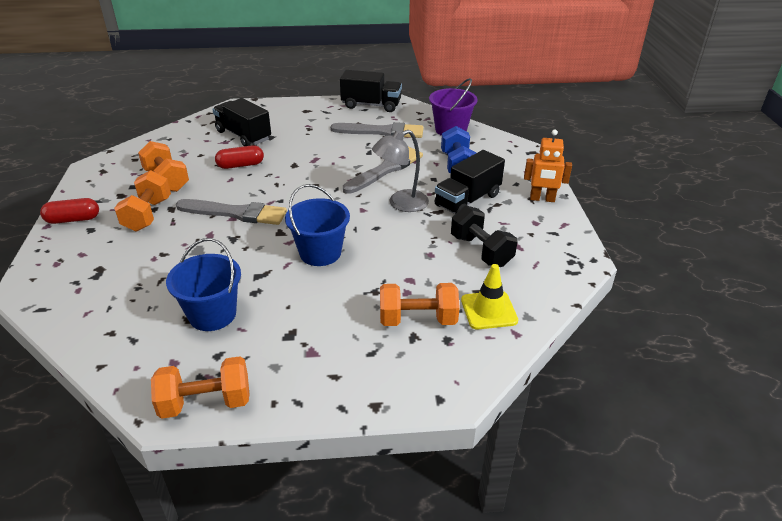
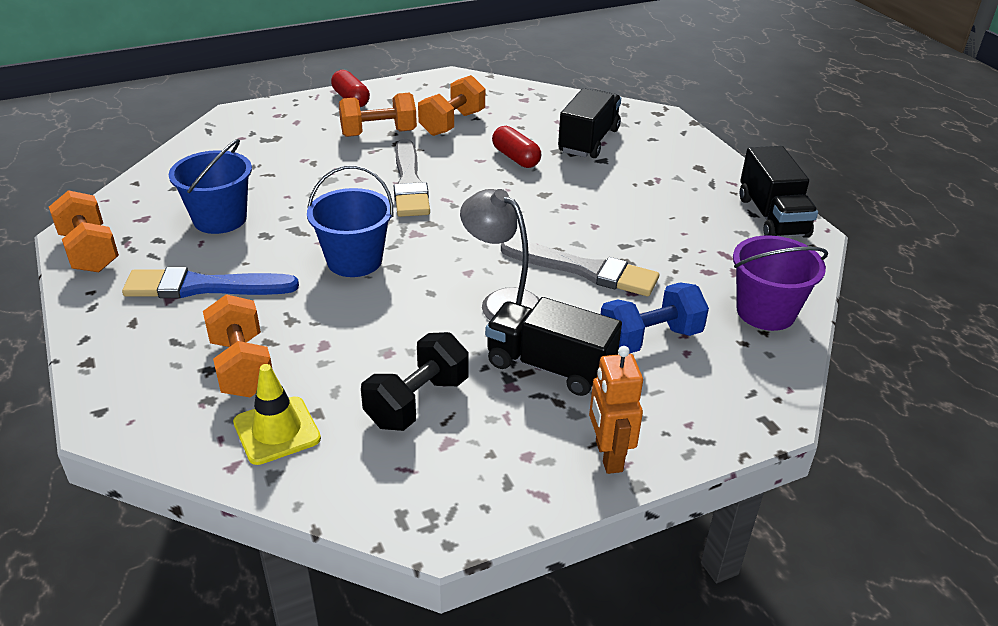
camera: 70 degrees right, 0 degrees up
(308, 331) = (203, 287): none -> blue brush
(381, 132) = (695, 244): grey brush -> none

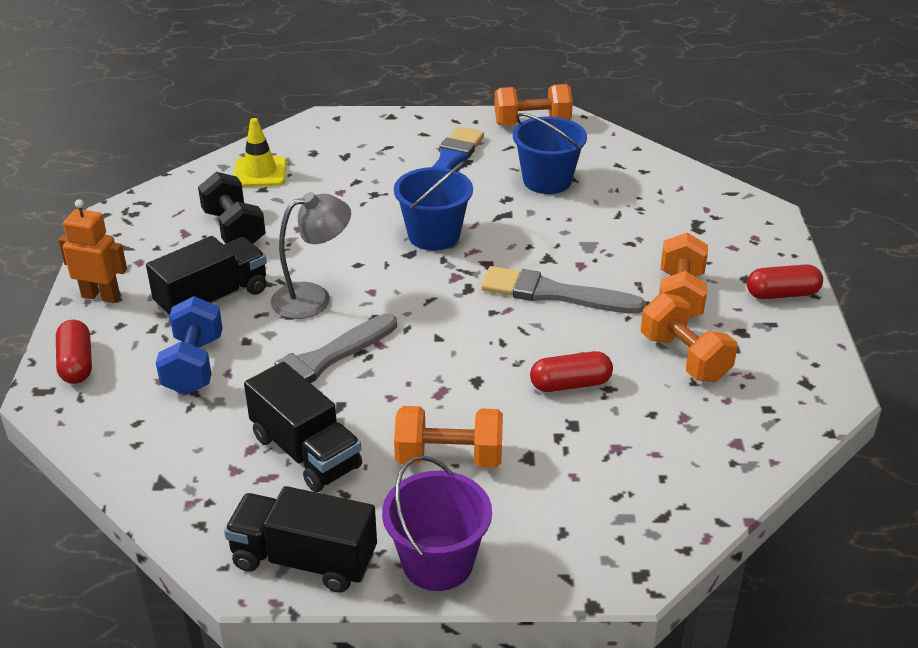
camera: 115 degrees right, 0 degrees up
(242, 367) = (336, 168): orange dumbbell -> orange dumbbell (449, 457)
(588, 141) = (585, 463): black truck -> black truck (306, 452)
(716, 418) = (77, 364): none -> red capsule
(765, 312) = (159, 460): purple bucket -> purple bucket (438, 563)

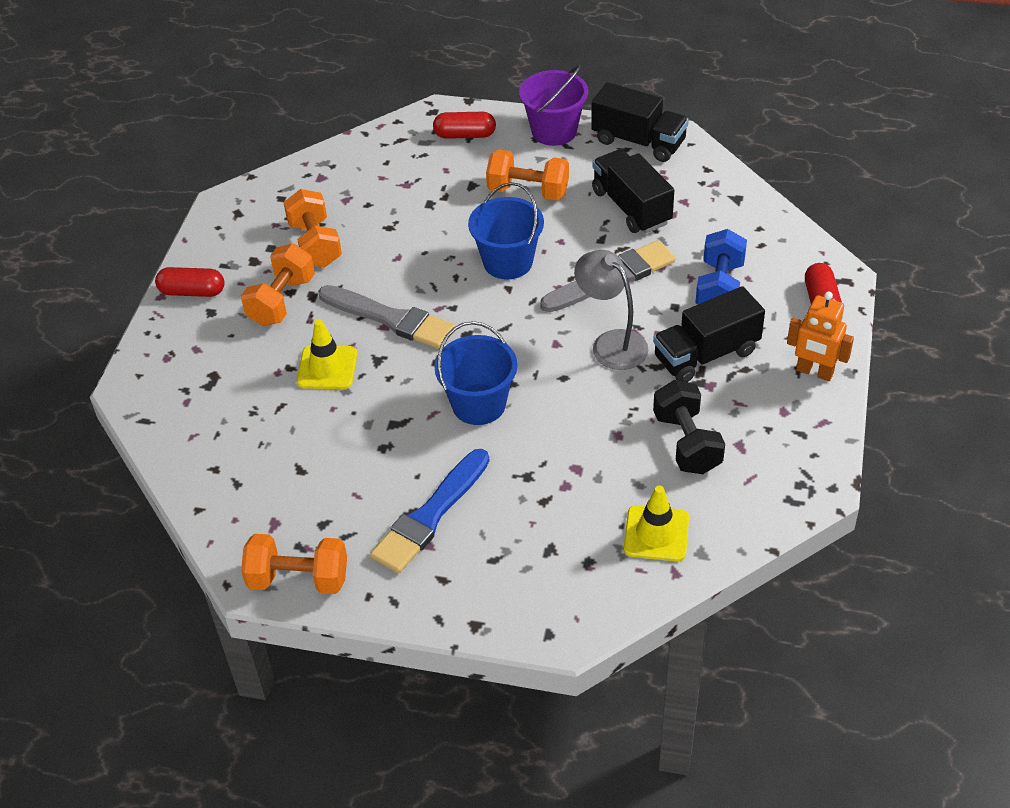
camera: 165 degrees left, 10 degrees up
(313, 298) = (611, 343): grey lamp -> grey lamp turned 60 degrees clockwise
(547, 181) = (329, 468): blue bucket -> blue bucket (508, 262)
(570, 384) = (416, 234): red capsule -> red capsule (465, 135)
(593, 246) = (327, 368): none -> yellow traffic cone

